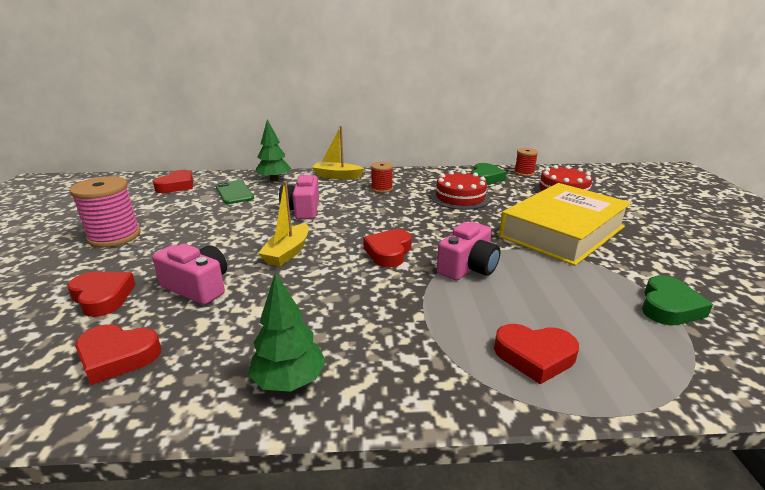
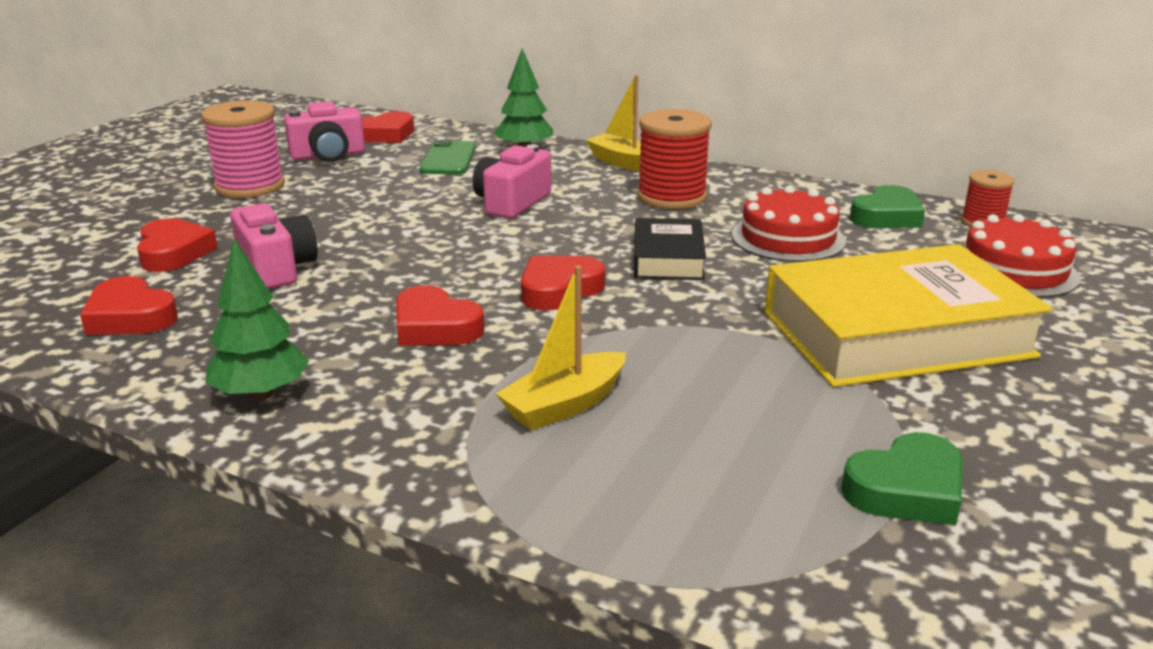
camera: 30 degrees right, 0 degrees up
(287, 252) = (424, 255): yellow boat -> yellow boat (564, 405)
(381, 189) = (671, 197): red spool -> red spool, size x1.77
(420, 221) = (668, 258): none -> black book
(468, 267) = (648, 341): pink camera -> pink camera (328, 155)
(534, 356) = (580, 472): red heart -> red heart (435, 327)

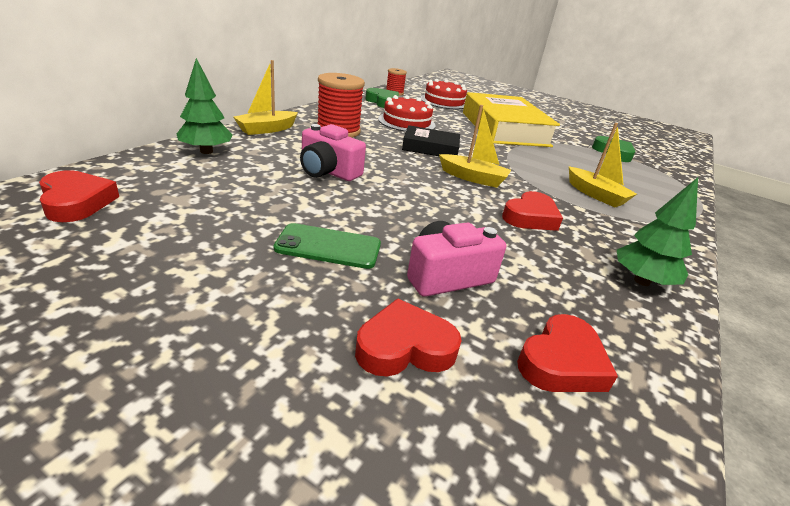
camera: 90 degrees left, 5 degrees up
(250, 186) = (198, 297): pink spool -> none
(328, 155) = (121, 240): pink camera -> none
(448, 159) = (200, 180): green phone -> green phone (328, 246)
(559, 289) = (473, 178): red heart -> yellow boat

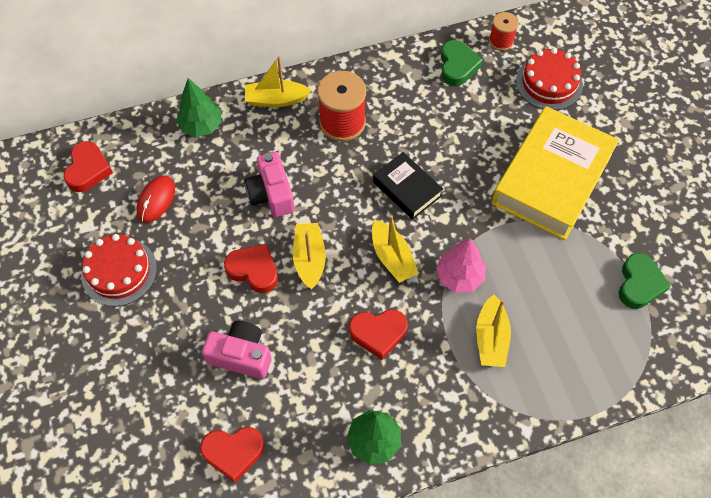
camera: 45 degrees right, 30 degrees up
(203, 201) = (156, 200): none -> red mouse
(328, 246) = (195, 288): green phone -> none
(405, 347) = (165, 390): red heart -> red heart (253, 270)
(406, 122) = (437, 125): red cake -> red cake (119, 271)
(414, 196) = (309, 259): none -> yellow boat
(528, 175) = (459, 276): none -> pink tree

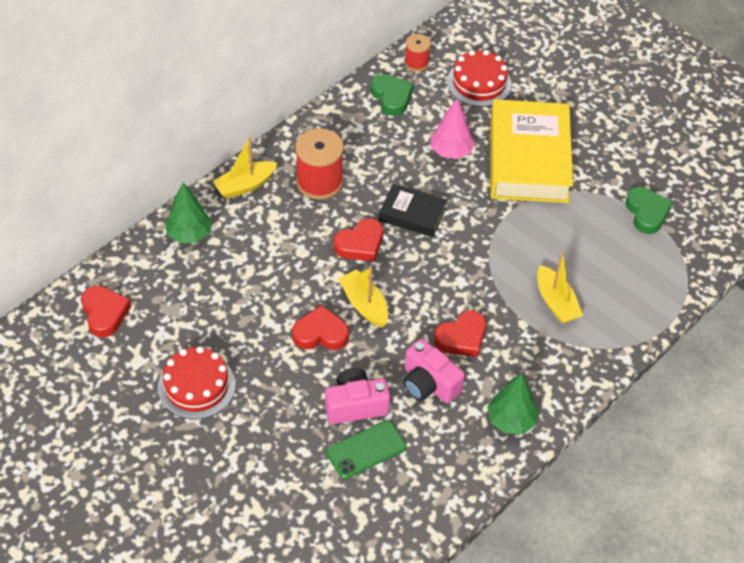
camera: 30 degrees left, 10 degrees down
(156, 200) = (190, 313): red mouse -> none
(223, 404) = (366, 449): none -> green phone
(233, 452) = (399, 482): red heart -> red heart (360, 244)
(271, 194) = (294, 266): pink camera -> pink camera (429, 384)
(392, 257) = (435, 274): yellow boat -> none
(459, 276) = (500, 266): pink tree -> pink tree (450, 151)

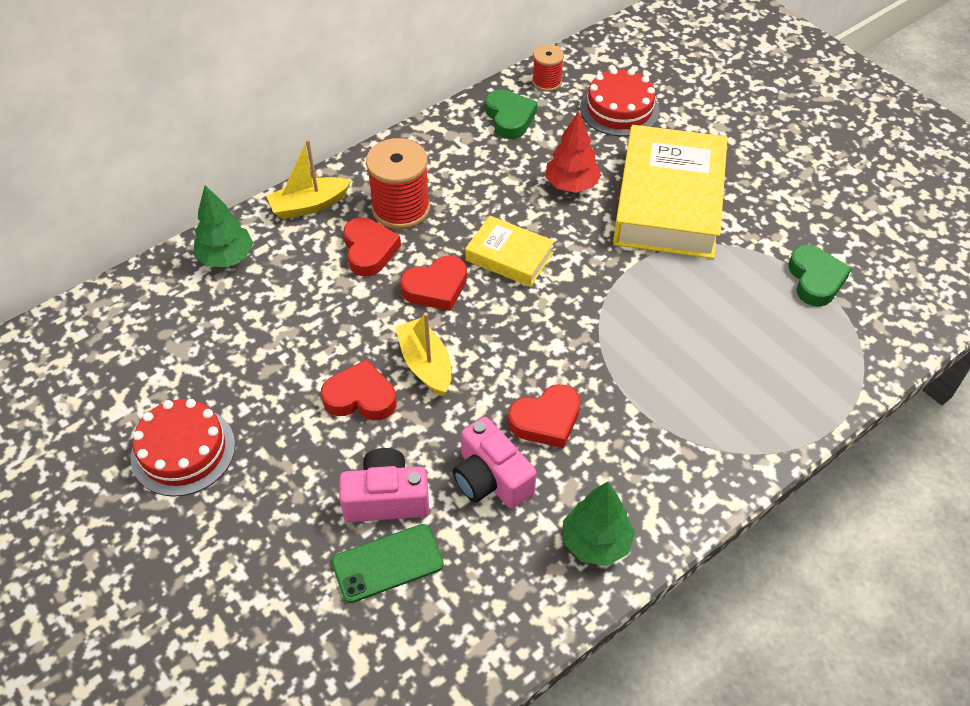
camera: 10 degrees right, 0 degrees up
(104, 313) = (94, 346): red heart -> red heart (369, 250)
(412, 214) = (509, 256): black book -> yellow book
(450, 151) = (571, 185): pink tree -> red tree
(556, 302) = (680, 384): yellow boat -> none

